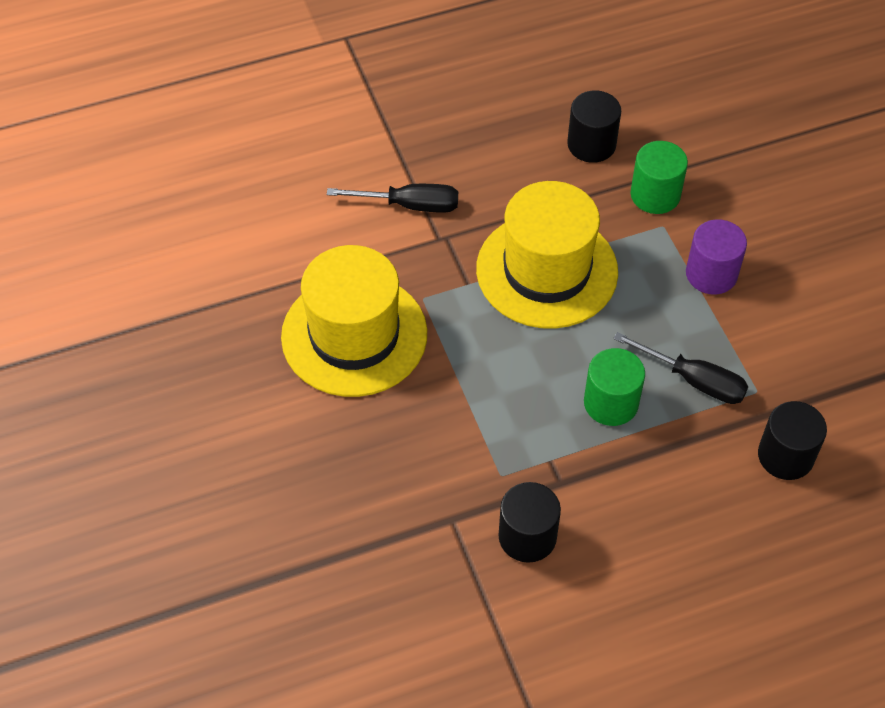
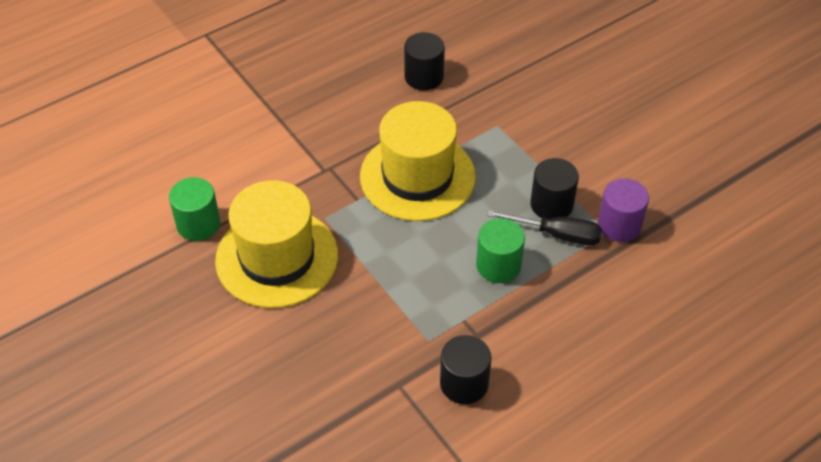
camera: 15 degrees left, 5 degrees down
(410, 205) = (293, 149): black screwdriver -> none
(655, 195) = (484, 104): green cylinder -> green cylinder (198, 224)
(711, 274) = (545, 153): purple cylinder -> purple cylinder (619, 225)
(785, 456) = (645, 275): black cylinder -> black cylinder (551, 204)

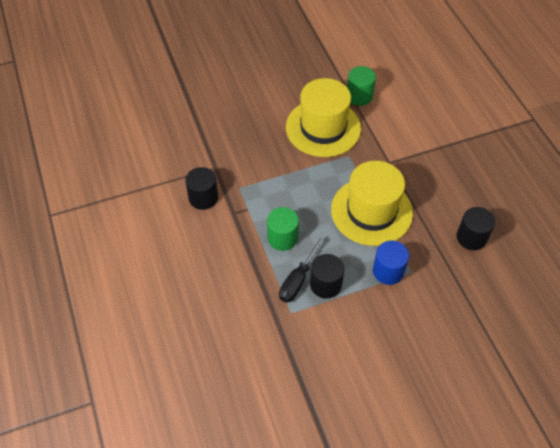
camera: 105 degrees right, 5 degrees up
(505, 147) = (388, 271): none -> blue cylinder
(619, 225) = (295, 322): purple cylinder -> none

